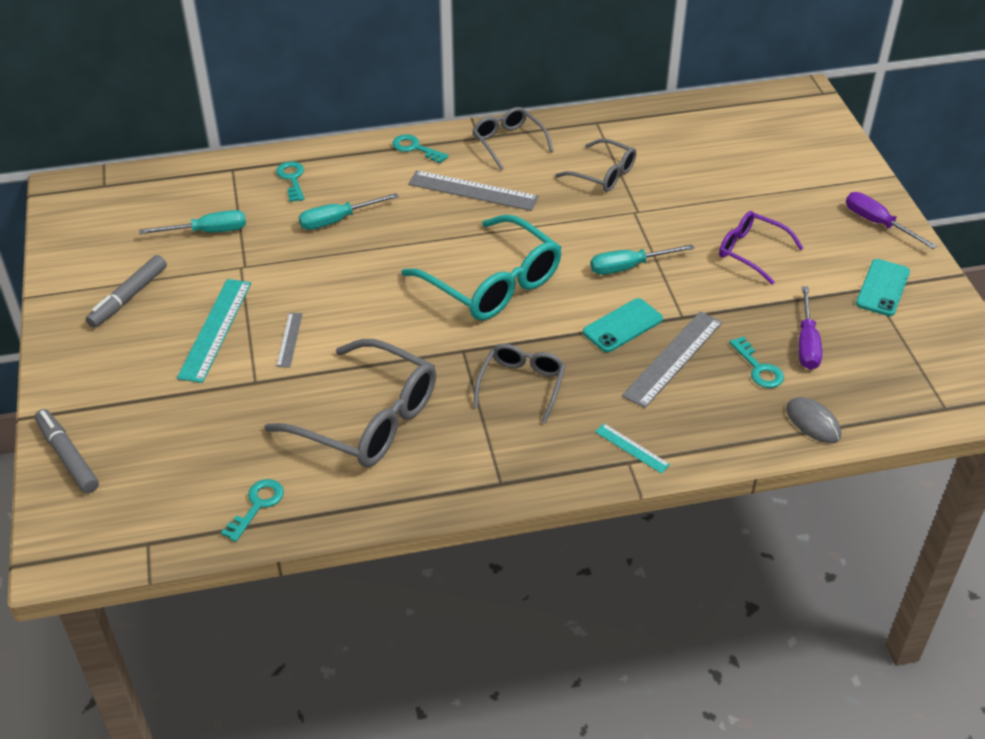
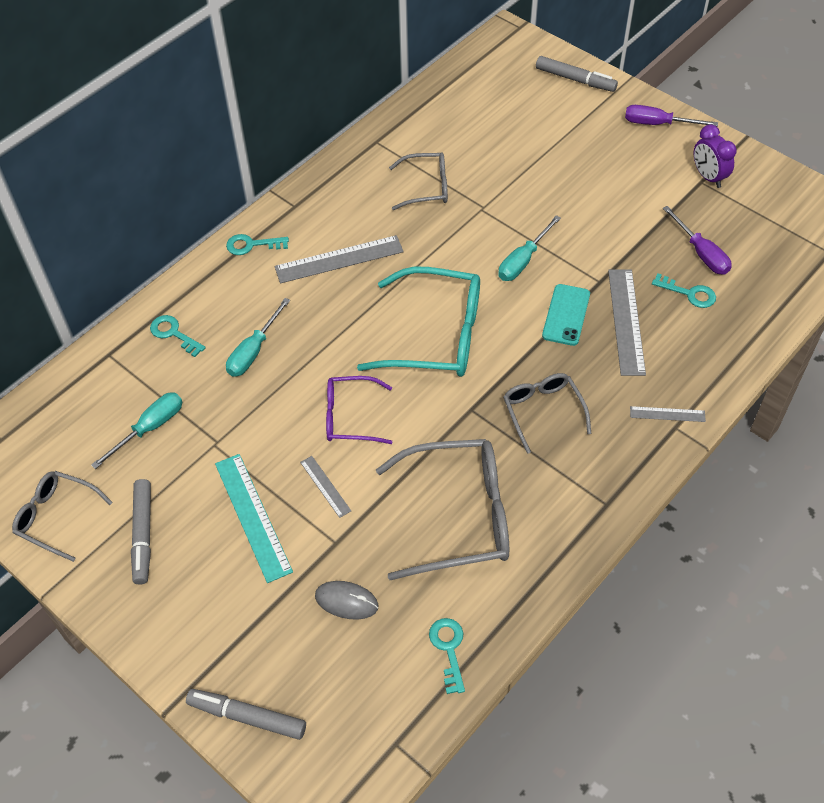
camera: 35 degrees left, 10 degrees up
(508, 142) = (324, 198): grey glasses -> grey glasses (57, 517)
(632, 448) = (667, 414): turquoise ruler -> grey ruler
(751, 252) = (596, 197): purple glasses -> purple glasses (350, 417)
(813, 422) = (762, 316): grey mouse -> grey mouse (346, 601)
(832, 154) = (575, 79): none -> grey marker
(882, 288) = (708, 177): turquoise phone -> purple clock

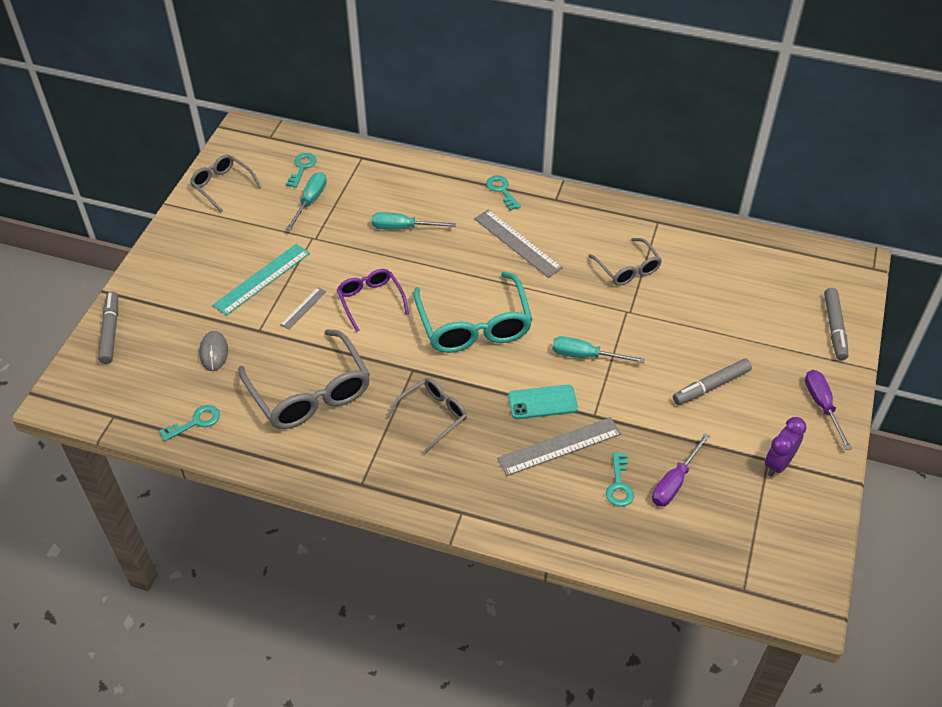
camera: 65 degrees right, 5 degrees down
(57, 517) = (222, 186): grey glasses -> grey glasses turned 45 degrees counterclockwise
(143, 535) = (225, 230): grey marker -> grey marker (711, 386)
(150, 428) = (310, 201): turquoise screwdriver -> turquoise screwdriver turned 90 degrees counterclockwise
(173, 334) = (396, 181): turquoise key -> turquoise key (302, 168)
(667, 414) = (472, 503): grey ruler -> none

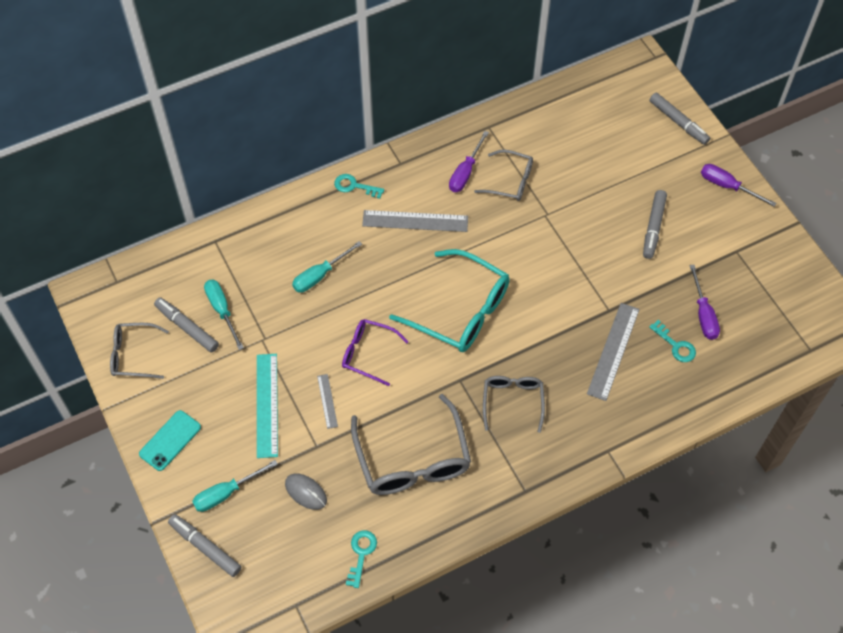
camera: 45 degrees left, 10 degrees up
(275, 195) = (187, 328): none -> grey marker
(302, 168) = (179, 287): turquoise key -> none
(310, 393) = (412, 459): grey glasses -> grey glasses turned 60 degrees clockwise
(542, 402) = (568, 329): turquoise phone -> turquoise phone (170, 440)
(585, 356) = (557, 271): turquoise screwdriver -> turquoise screwdriver (226, 493)
(598, 238) = (465, 172): none -> purple screwdriver
(778, 464) = (744, 249): purple clock -> none

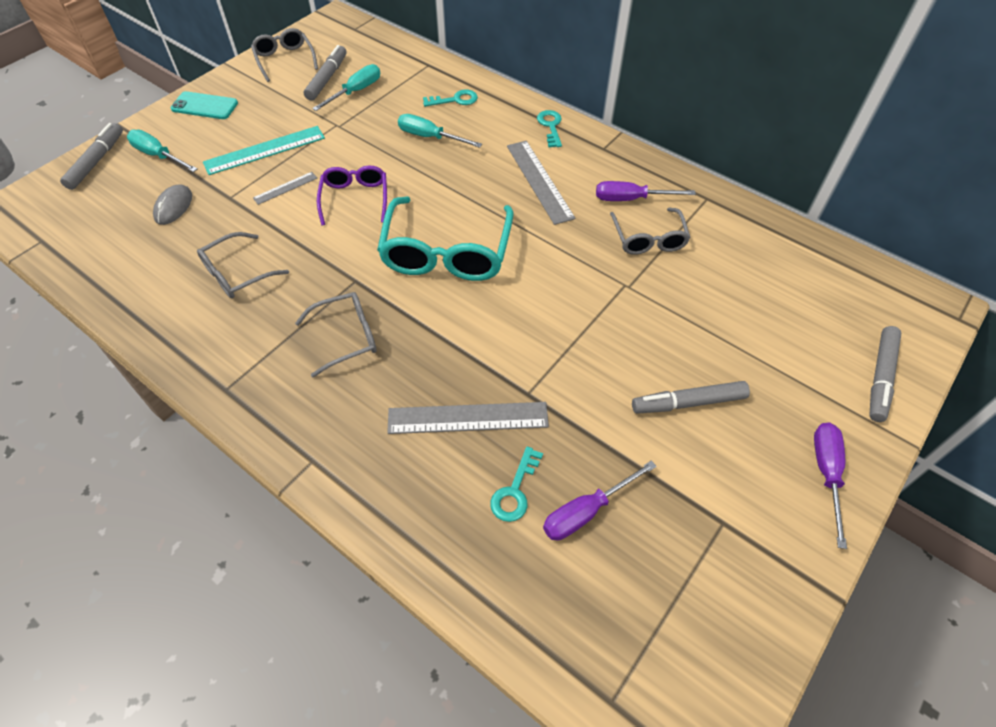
camera: 65 degrees right, 5 degrees down
(361, 554) = (109, 270): turquoise key -> turquoise key (455, 100)
(412, 459) = (237, 274): grey glasses -> grey glasses, size x0.57

